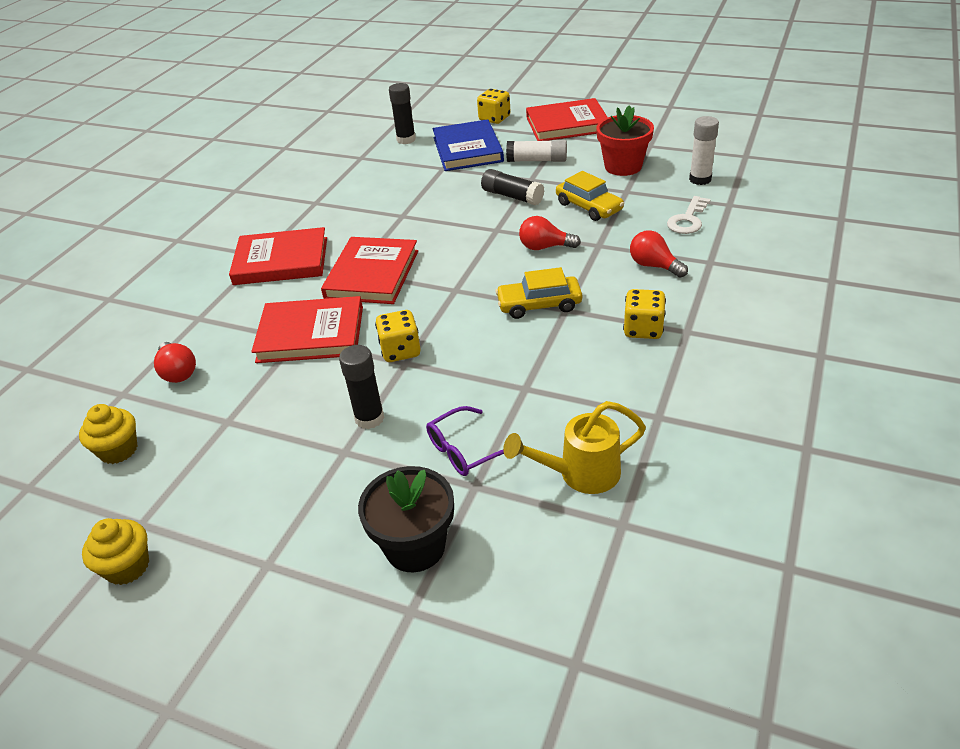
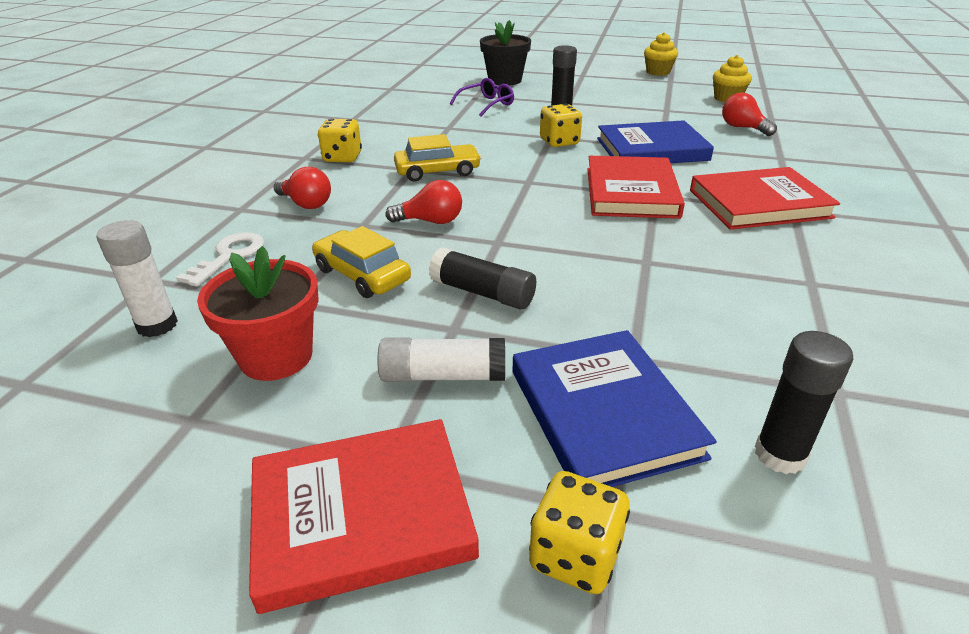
camera: 170 degrees right, 5 degrees down
(310, 334) = (652, 149): red book -> blue book
(580, 474) = (411, 99): yellow watering can -> none

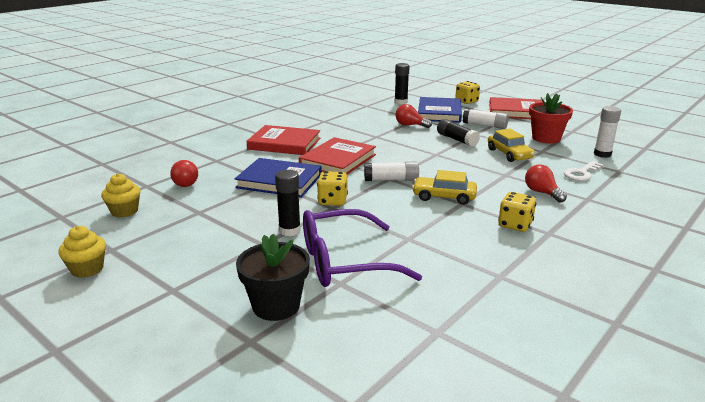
camera: 155 degrees left, 10 degrees down
(430, 221) = (465, 168): red light bulb -> red light bulb (410, 125)
(487, 104) = (344, 262): purple glasses -> purple glasses, size x1.89
(523, 179) = (391, 180): none -> white glue stick

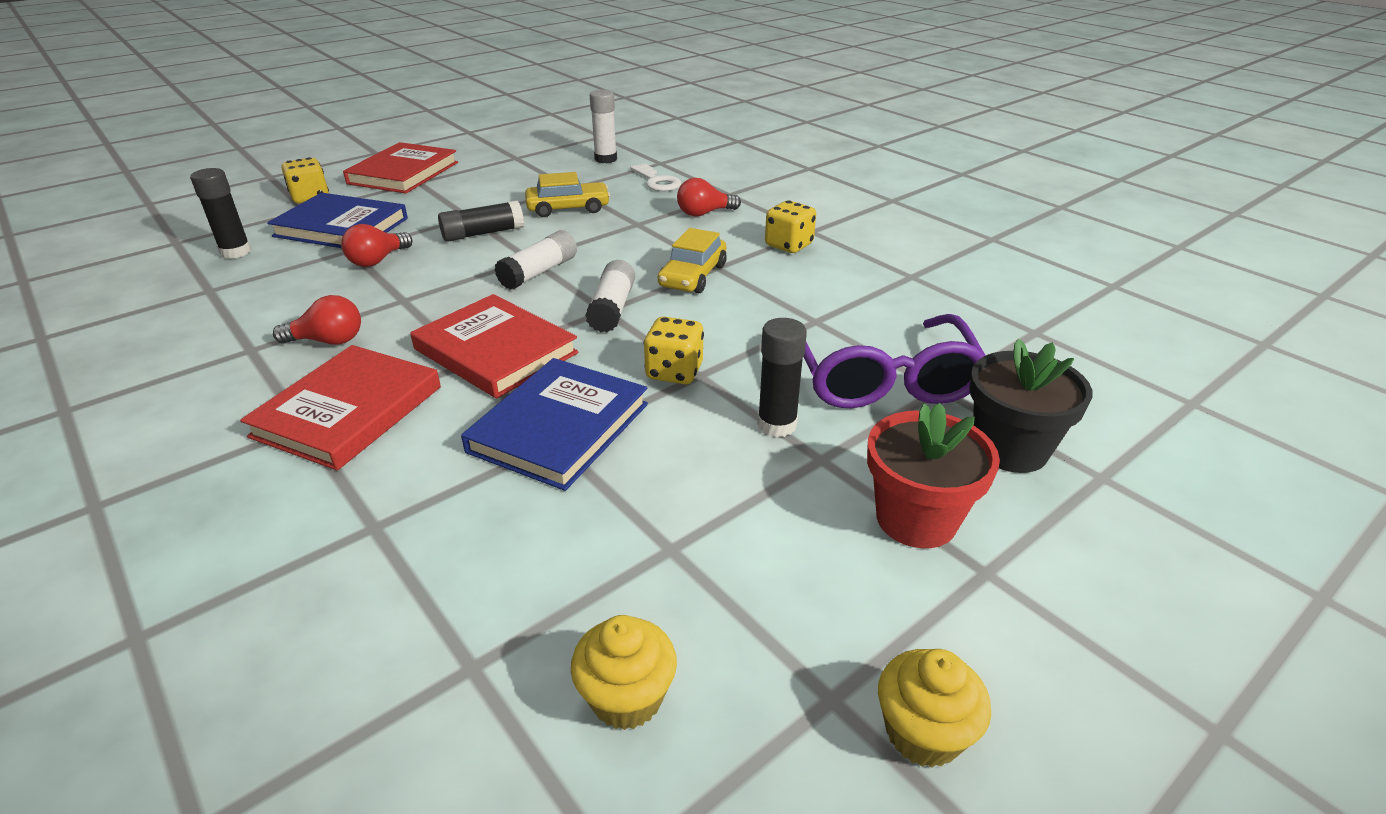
camera: 80 degrees left, 10 degrees up
(186, 182) = (492, 579): red light bulb -> red light bulb (328, 341)
(484, 125) = (440, 204): white glue stick -> white glue stick (539, 272)
(546, 138) = (528, 176): red flower pot -> red flower pot (916, 519)

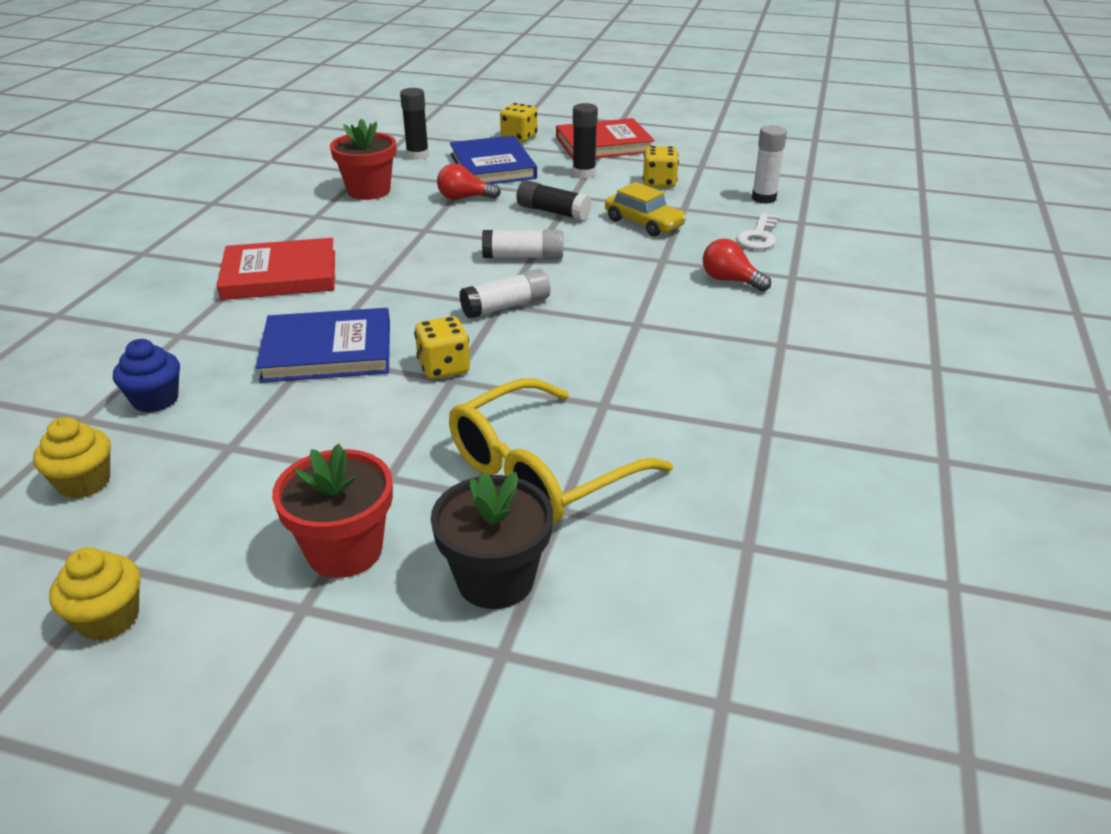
camera: 55 degrees right, 0 degrees up
(258, 301) = (369, 191): none -> red flower pot
(328, 341) = (348, 232): red light bulb -> none
(495, 351) = (396, 289): red book -> none
(504, 585) = (155, 400): none -> blue cupcake
(692, 276) = (604, 319): yellow car -> none
(777, 425) = (415, 440): black glue stick -> black glue stick (584, 173)
(788, 245) = (730, 343): yellow dice -> yellow dice (659, 183)
(882, 379) = (541, 471): purple glasses -> yellow glasses

